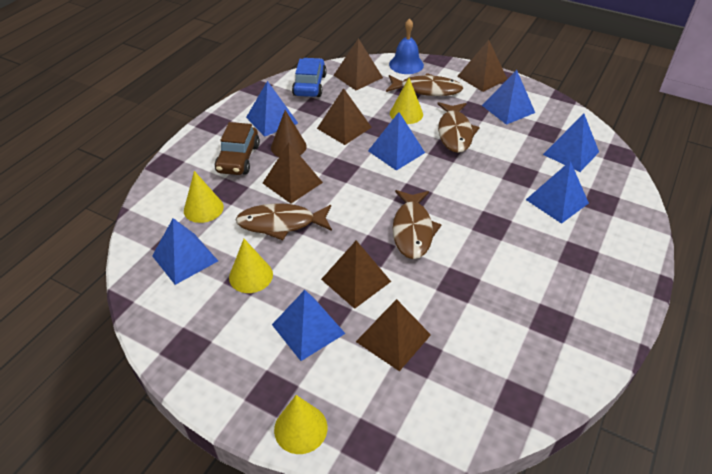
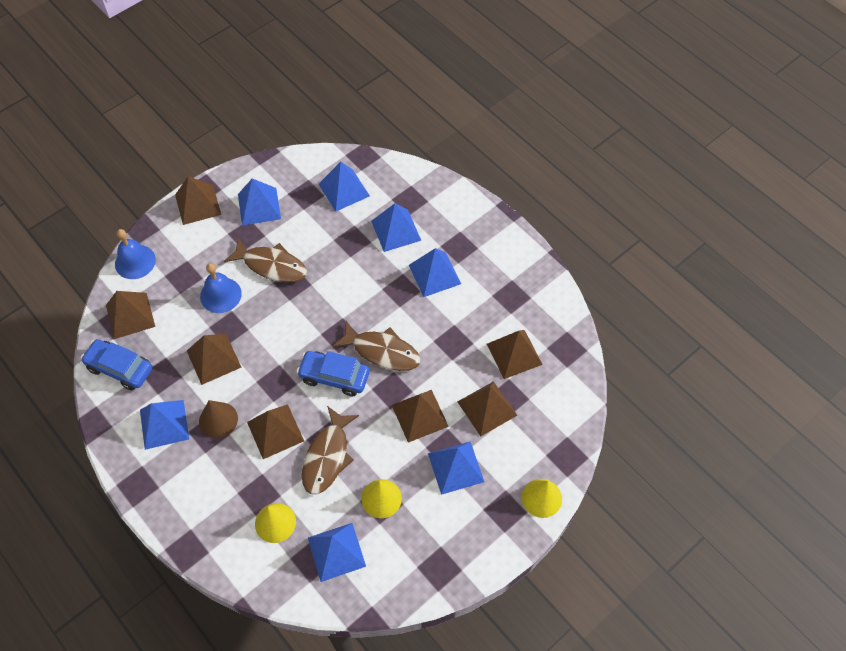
camera: 70 degrees left, 15 degrees up
(238, 159) = (214, 473): brown car -> none
(366, 204) = (334, 376): none -> blue car
(396, 151) = (274, 325): blue pyramid -> blue pyramid (434, 274)
(406, 114) = (220, 295): yellow cone -> blue bell
(427, 90) = (191, 261): brown fish -> none
(477, 346) = (514, 354): none -> brown pyramid

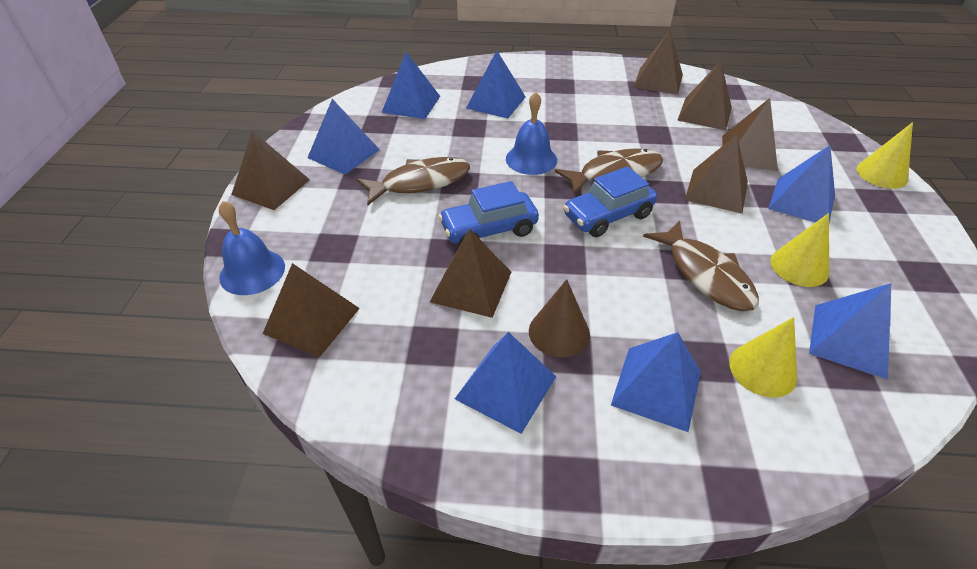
camera: 45 degrees left, 15 degrees down
(120, 368) = (368, 378): blue car -> blue car (489, 229)
(220, 295) = (399, 234): blue bell -> blue bell (531, 159)
(275, 431) = (628, 295): brown pyramid -> brown pyramid (658, 80)
(434, 274) = (570, 108): blue pyramid -> blue pyramid (657, 388)

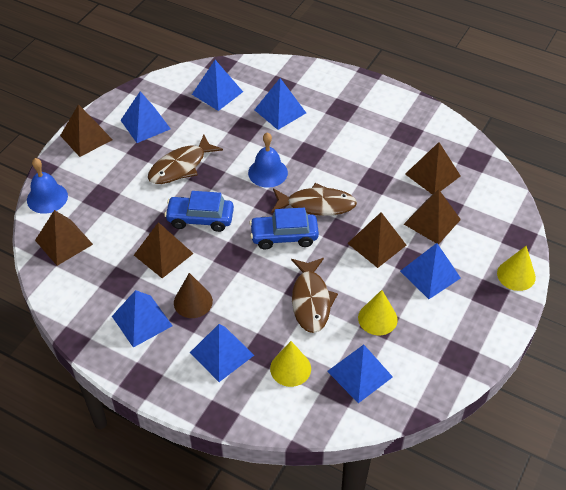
camera: 25 degrees right, 5 degrees up
(420, 182) = (180, 166): brown fish -> brown fish turned 135 degrees clockwise
(658, 80) = (425, 130): brown pyramid -> none

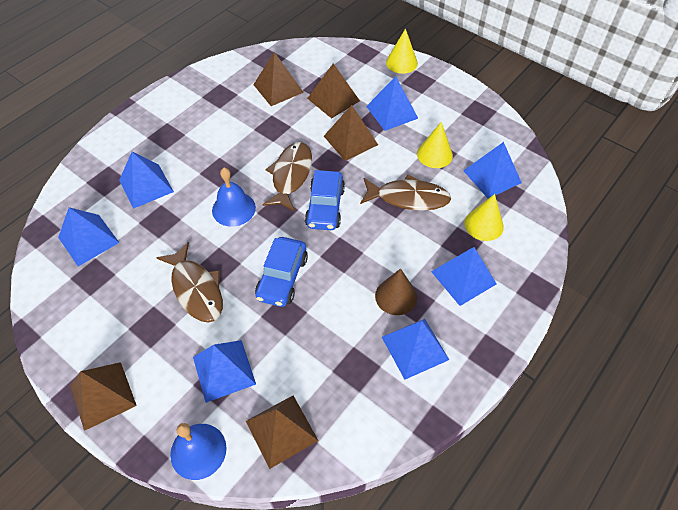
camera: 80 degrees left, 5 degrees up
(145, 124) = (109, 321): blue pyramid -> blue pyramid (224, 370)
(163, 254) = (325, 319): brown pyramid -> none

